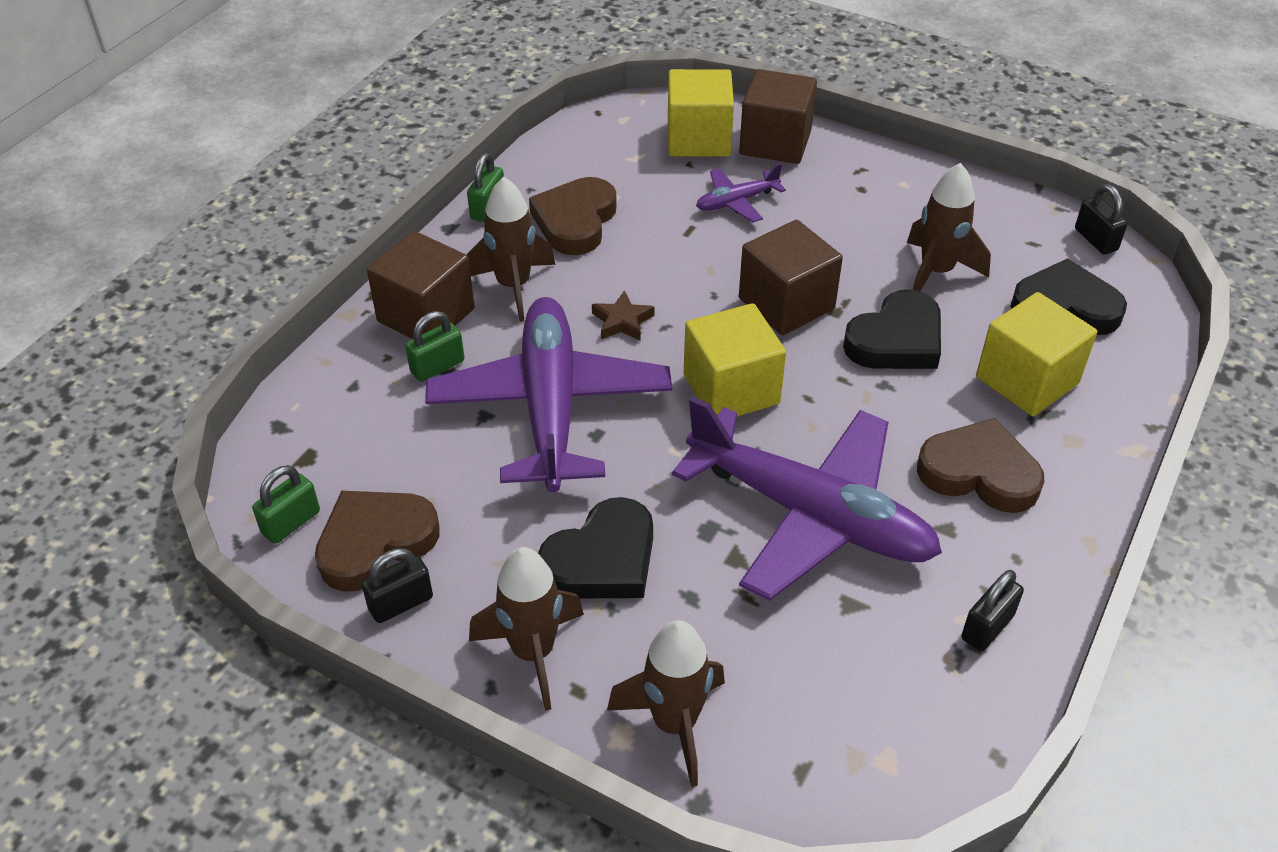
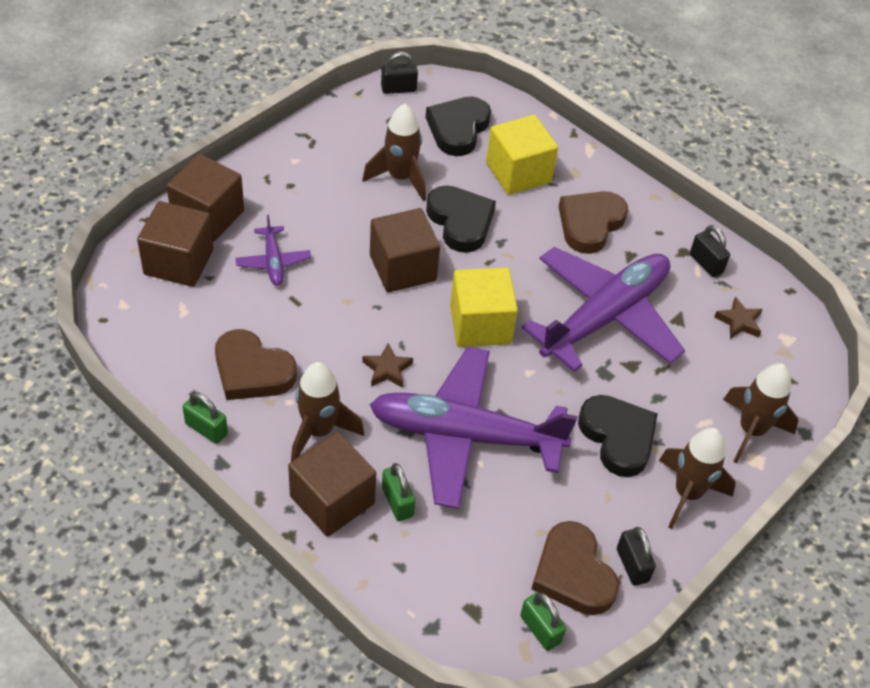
camera: 80 degrees left, 5 degrees up
(698, 139) = (179, 262): yellow cube -> brown cube
(887, 686) = (739, 322): none -> brown star

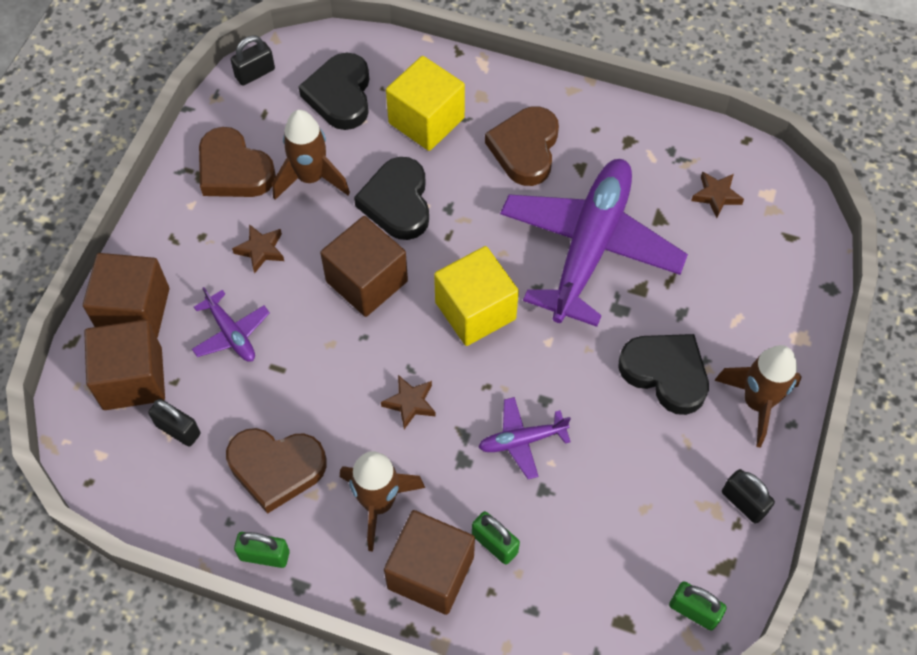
camera: 20 degrees left, 10 degrees up
(331, 212) = (261, 250): none -> brown star
(460, 222) = (397, 202): black heart -> black heart turned 135 degrees counterclockwise
(464, 435) = (521, 440): purple plane -> purple plane, size x0.43
(573, 573) = (695, 538): brown heart -> brown heart (234, 170)
(706, 263) = (655, 145): black padlock -> black padlock (178, 429)
(751, 431) = (782, 309): brown rocket -> none

